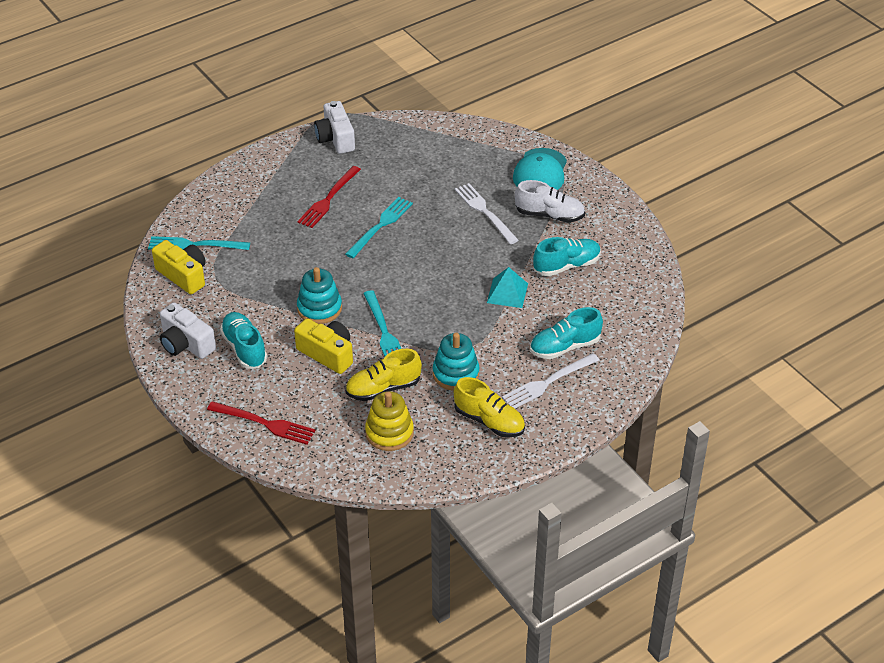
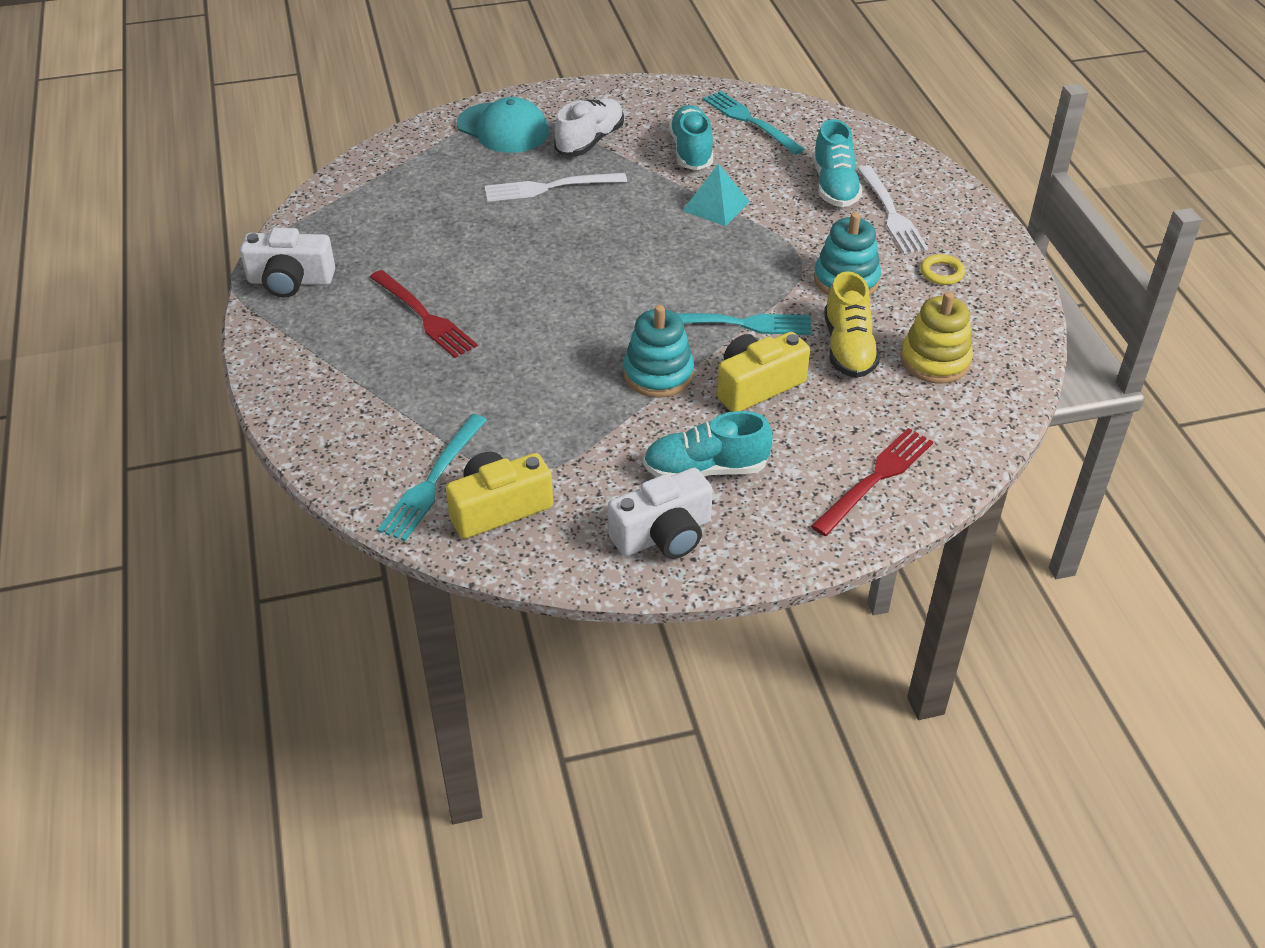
camera: 70 degrees left, 0 degrees up
(381, 225) = (516, 280): turquoise fork -> turquoise fork (749, 121)
(489, 421) = (942, 273): yellow shoe -> yellow ring

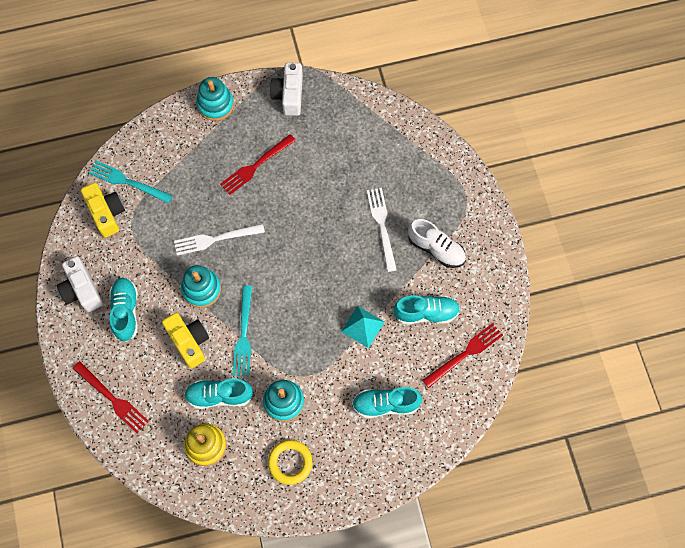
camera: 90 degrees right, 25 degrees up
(287, 368) = (215, 105): none -> turquoise stacking toy
(503, 128) = (449, 194): turquoise cap -> none
(749, 121) = (465, 353): turquoise fork -> red fork
(848, 348) = (219, 396): yellow shoe -> turquoise shoe
(891, 214) = (354, 439): white fork -> white fork (215, 239)
(942, 273) = (290, 462): yellow ring -> yellow ring, size x1.58

